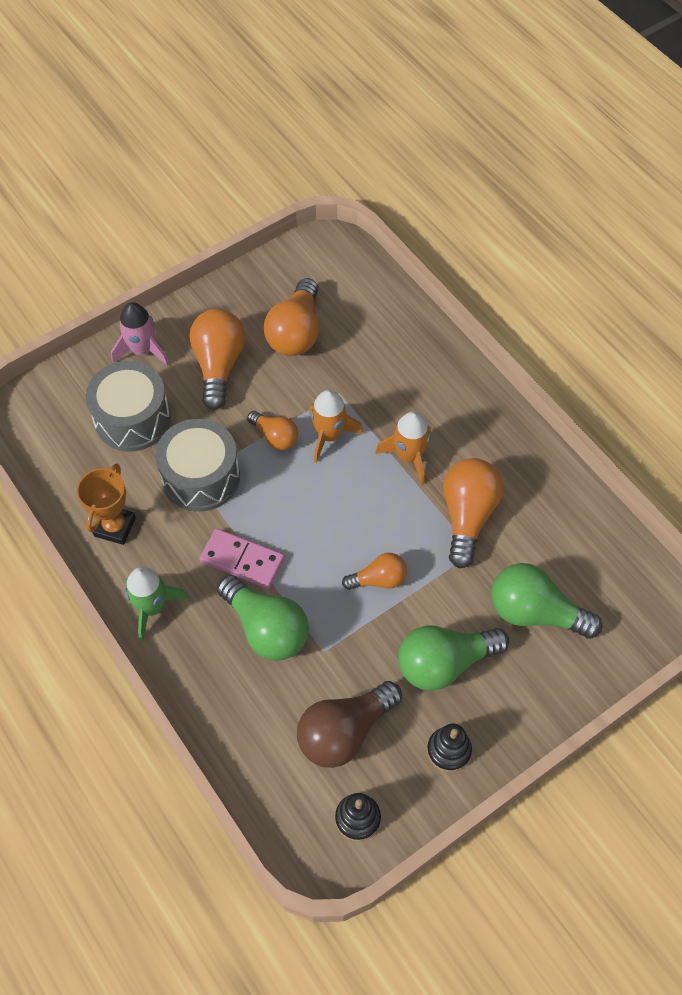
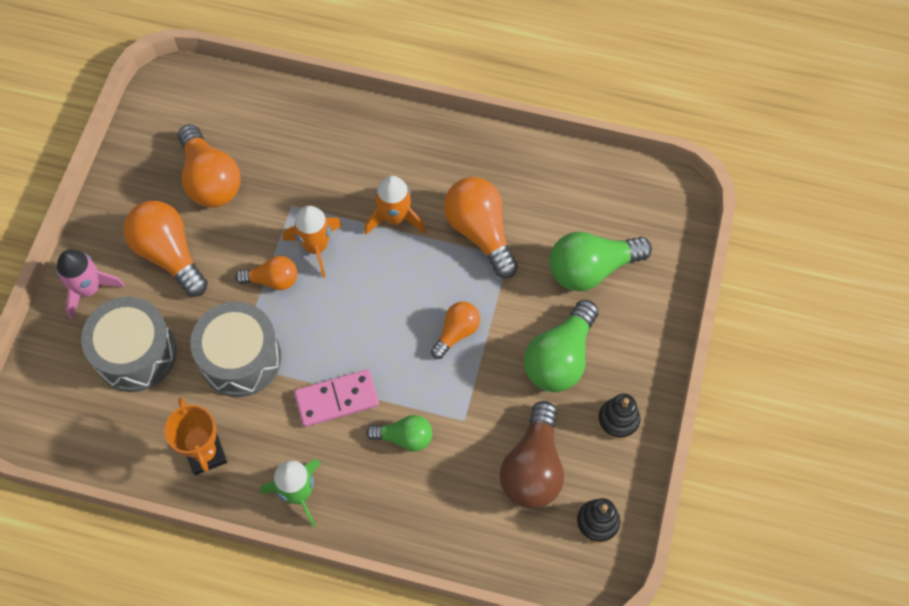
camera: 40 degrees left, 5 degrees up
(266, 628) = (404, 437): green light bulb -> green light bulb, size x0.58

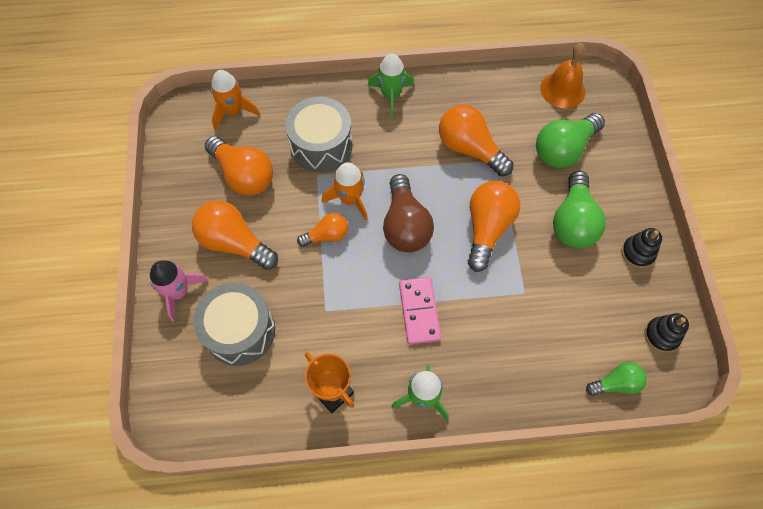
camera: 20 degrees left, 0 degrees up
(240, 358) = (328, 305): grey drum -> grey drum (321, 145)
(337, 399) = (419, 311): pink domino -> pink domino turned 60 degrees counterclockwise
(395, 217) = (401, 158): orange rocket -> orange rocket (233, 111)
(404, 437) = (486, 322): green light bulb -> green light bulb (616, 383)
(417, 138) = (391, 96): none -> green rocket
(456, 332) = (487, 228): orange light bulb -> orange light bulb, size x1.72
(533, 468) = (593, 311): brown light bulb -> brown light bulb (405, 225)
(627, 195) = (562, 89): none -> orange bell

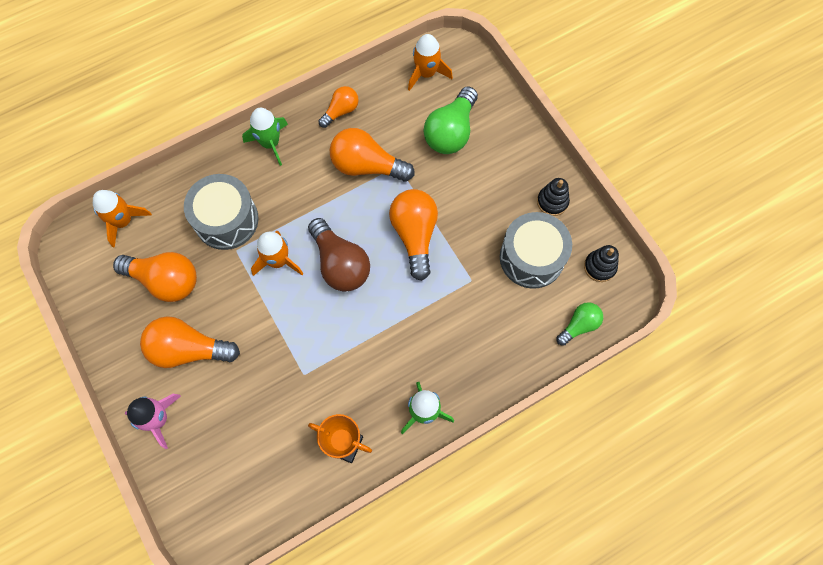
camera: 25 degrees left, 5 degrees up
(240, 331) = (234, 429): grey drum -> grey drum (531, 257)
(327, 235) = (272, 305): orange light bulb -> orange light bulb (341, 111)
(419, 311) = (388, 337): pink domino -> none
(562, 89) = (426, 73): orange bell -> orange rocket
(573, 222) = (486, 197): green light bulb -> none

